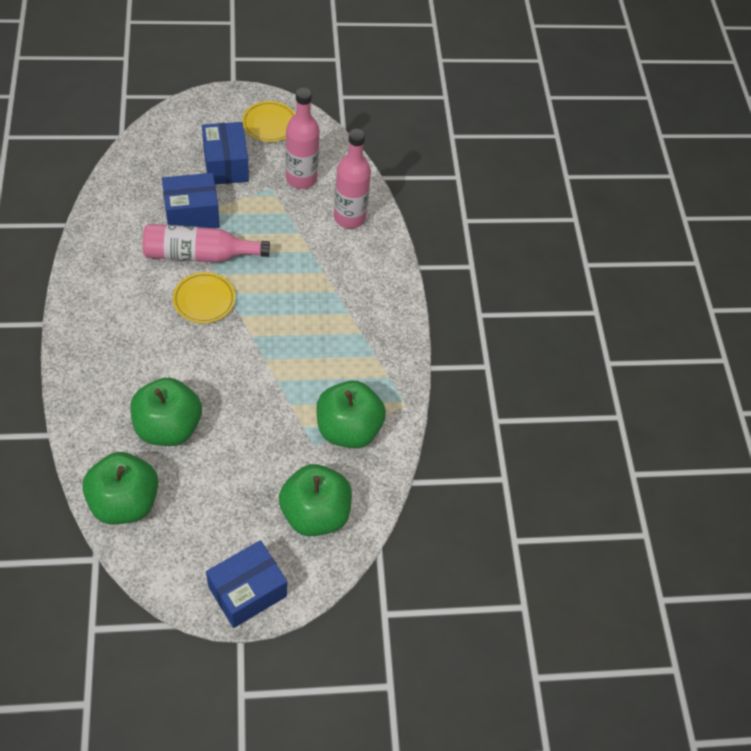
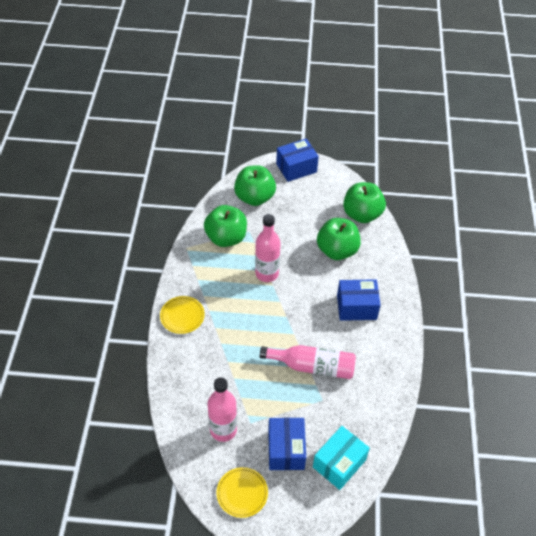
camera: 165 degrees left, 5 degrees down
(164, 157) = (339, 463): none -> turquoise box
(192, 214) = (317, 403): blue box -> blue box (356, 307)
(204, 300) = (311, 330): yellow plate -> yellow plate (182, 316)
(349, 217) = (191, 388): pink bottle -> pink bottle (267, 273)

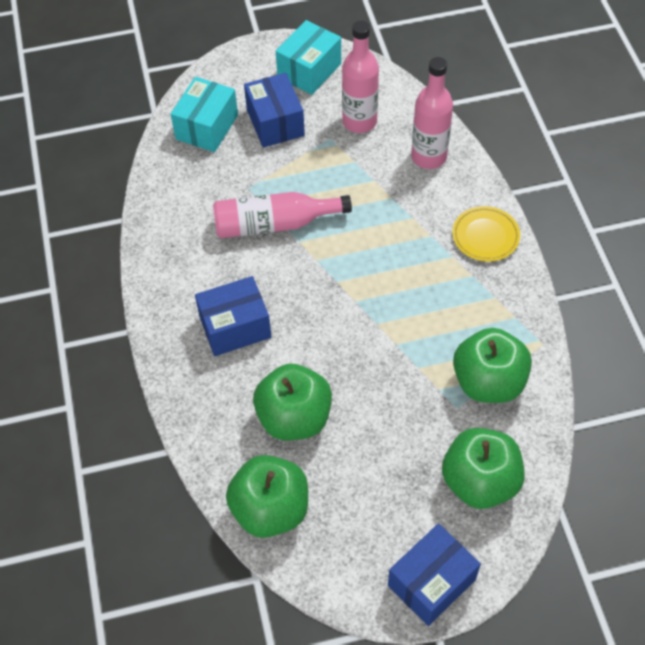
camera: 165 degrees right, 5 degrees up
(242, 493) = (309, 70): yellow plate -> turquoise box
(267, 273) = (393, 339): pink bottle -> pink bottle (429, 157)

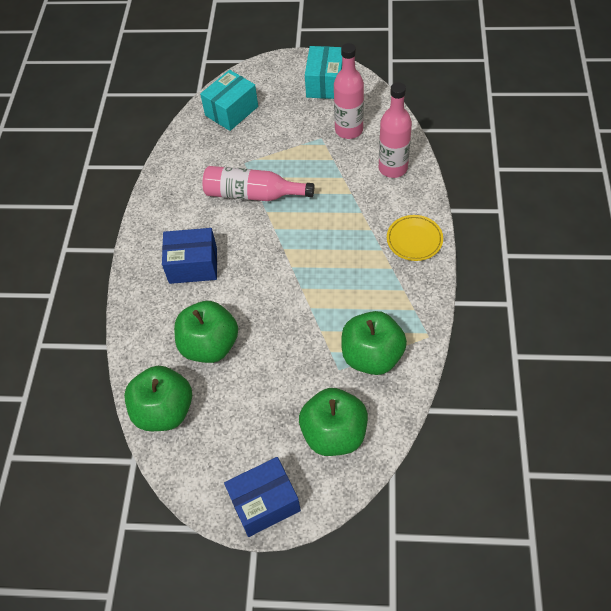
camera: 20 degrees right, 0 degrees up
(275, 123) = (284, 118): blue box -> none
(309, 70) = (325, 83): turquoise box -> turquoise box turned 45 degrees counterclockwise

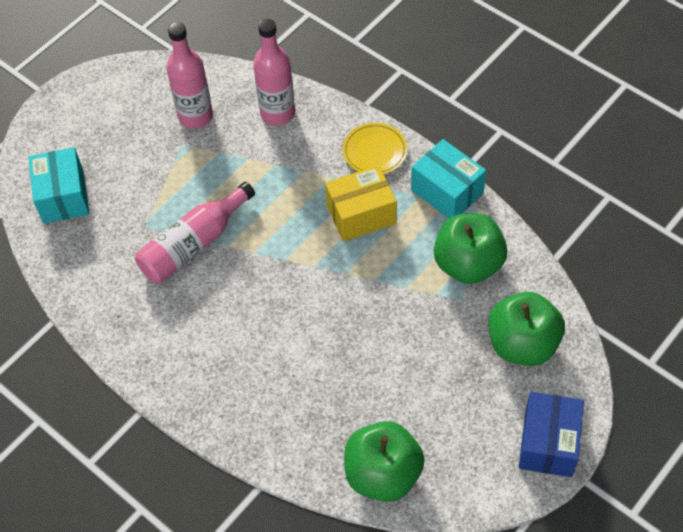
camera: 55 degrees left, 0 degrees up
(193, 265) = (232, 349): blue box -> none
(210, 345) = (342, 390): green apple -> none
(325, 83) = (115, 97): turquoise box -> turquoise box (447, 191)
(355, 266) = (361, 214): none -> yellow box

